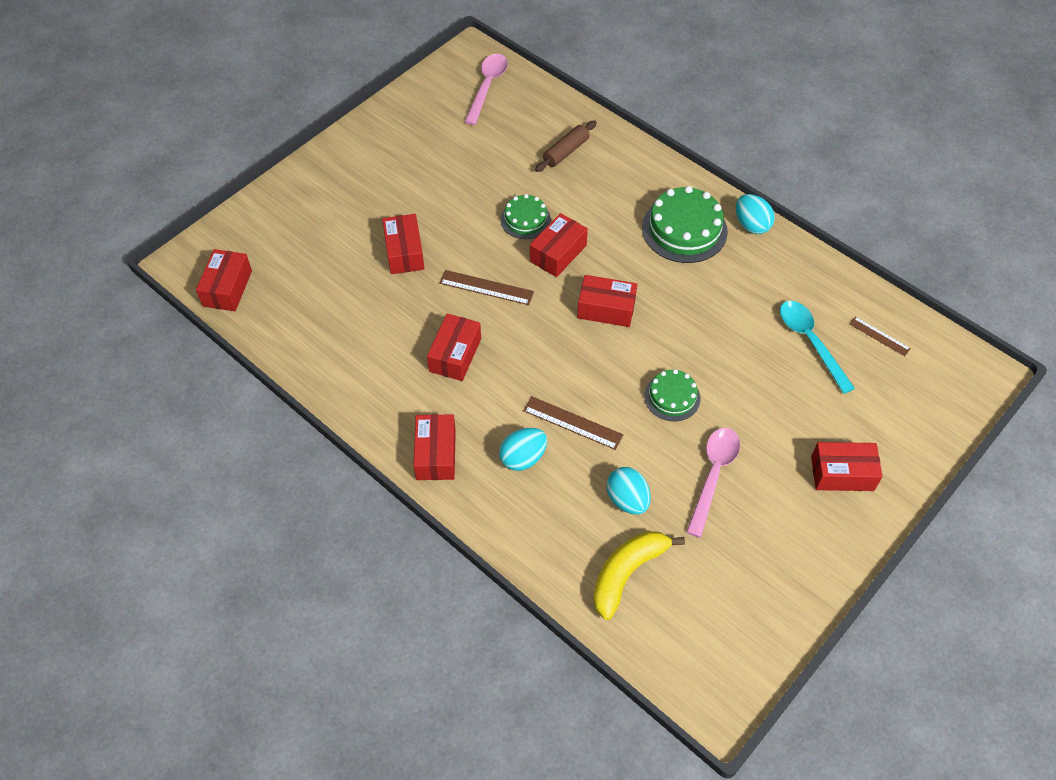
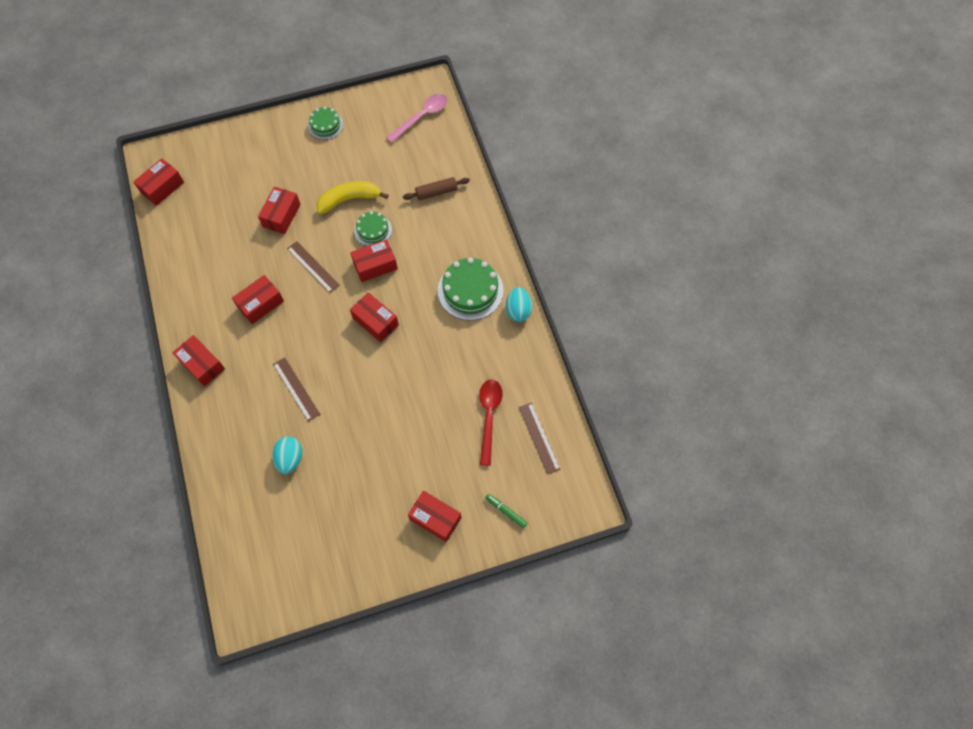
camera: 30 degrees right, 10 degrees up
(436, 454) = (202, 364): red box -> red box turned 75 degrees counterclockwise
(523, 458) = (250, 395): turquoise egg -> none
(627, 573) = (254, 505): yellow banana -> yellow banana (349, 199)
(672, 397) = (370, 405): green cake -> green cake (325, 125)
(713, 475) = (354, 472): pink spoon -> none
(810, 342) = (489, 416): turquoise spoon -> red spoon
(879, 336) = (539, 438): brown ruler -> brown ruler, size x1.54
(909, 426) = (506, 511): none -> green marker

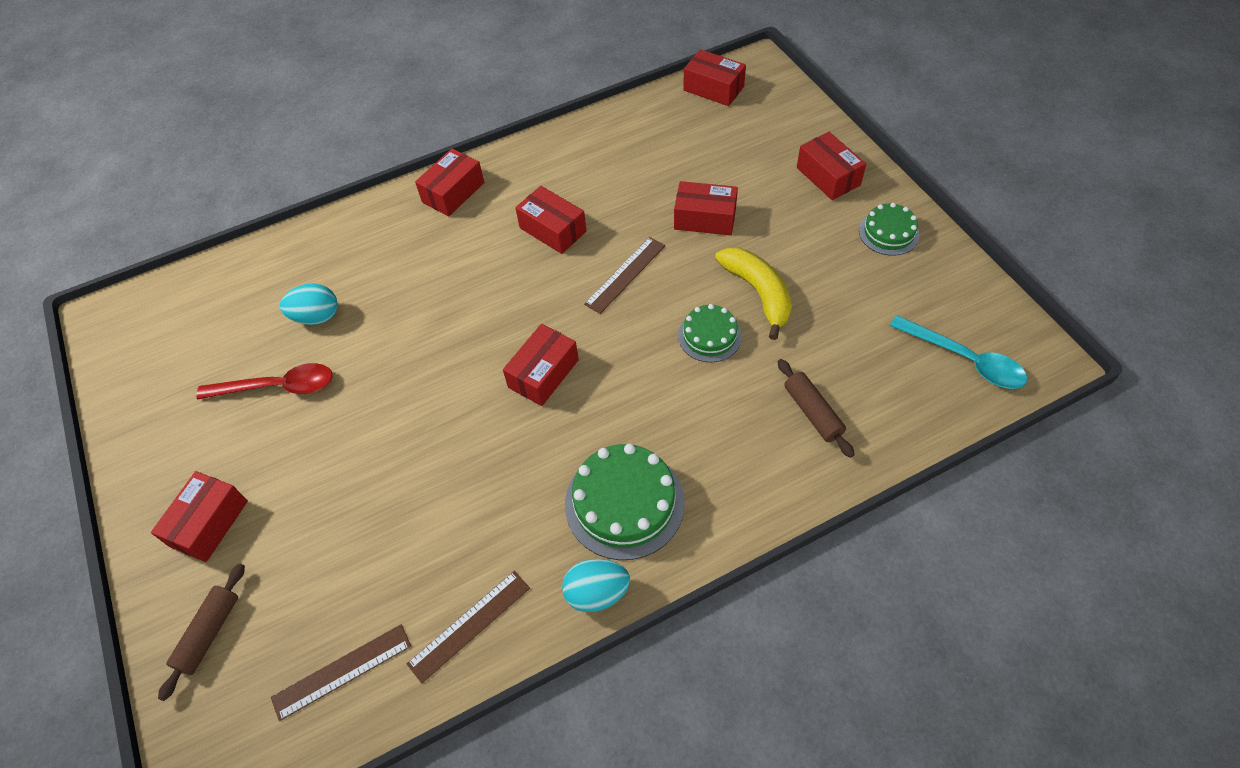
camera: 85 degrees right, 10 degrees down
(296, 389) = (422, 300): brown ruler -> brown ruler (469, 625)
(375, 265) = (644, 352): red box -> red box (828, 176)
(421, 117) = (965, 359): pink spoon -> turquoise spoon
(489, 416) = (382, 576): red spoon -> red spoon (278, 387)
(506, 511) = (209, 633): green marker -> brown rolling pin

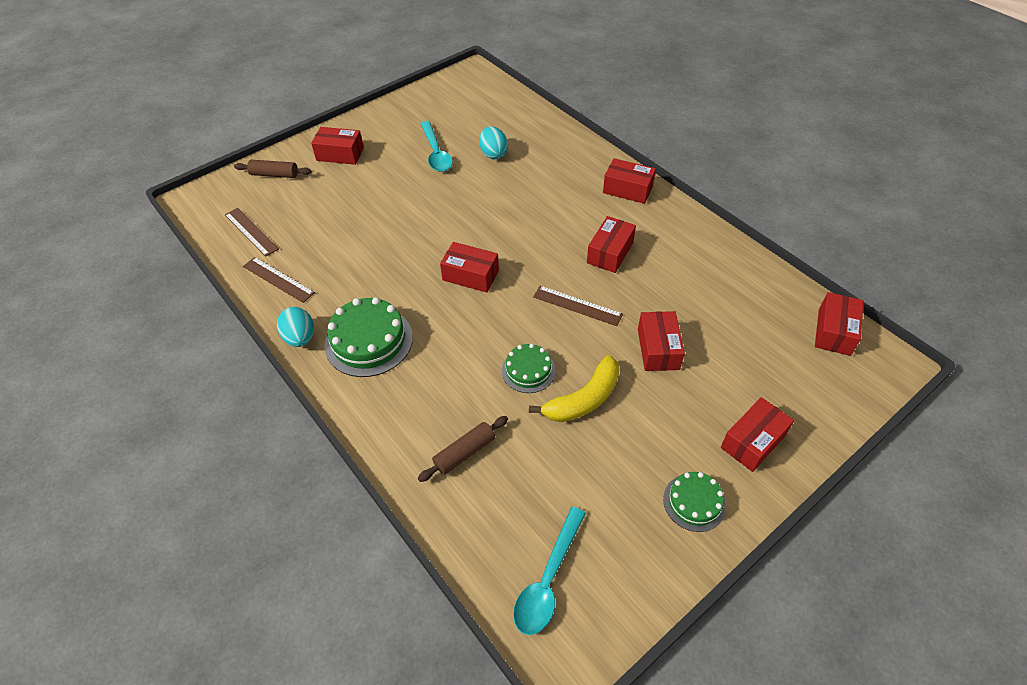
camera: 75 degrees right, 5 degrees down
(278, 387) = (436, 153): red spoon -> turquoise spoon

